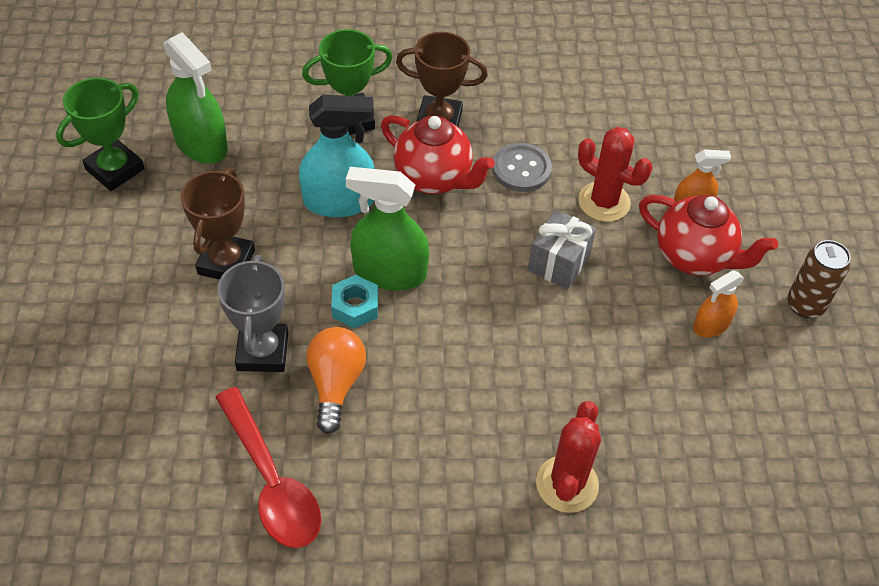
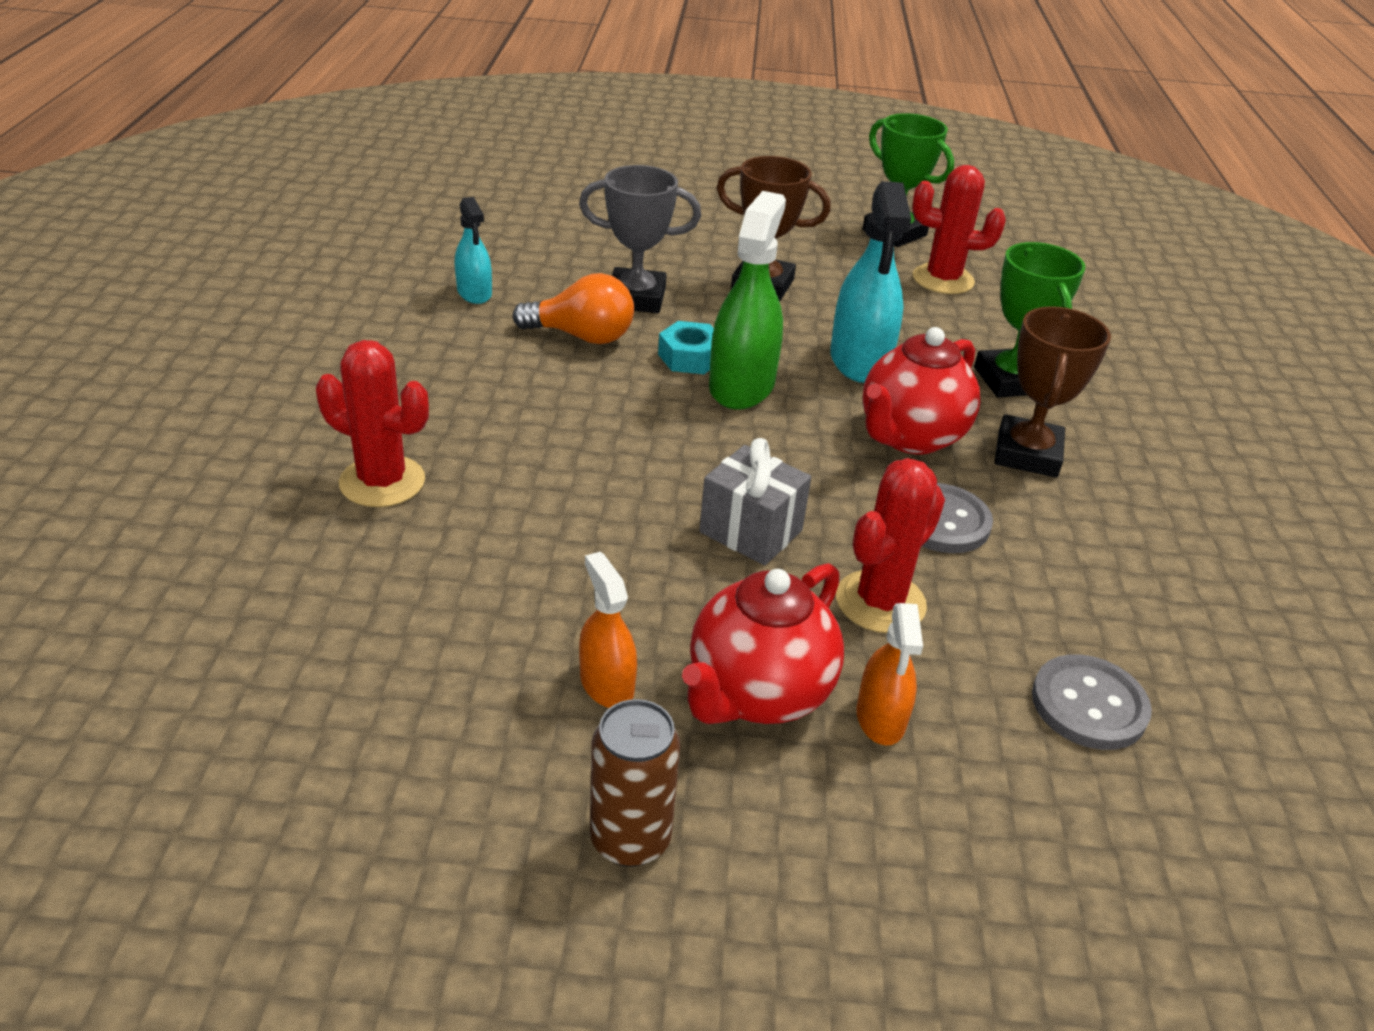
camera: 95 degrees right, 15 degrees down
(201, 144) = (943, 280): green spray bottle -> red cactus
(271, 480) = (474, 293): red spoon -> turquoise spray bottle
(653, 124) = (1089, 705): none -> grey button

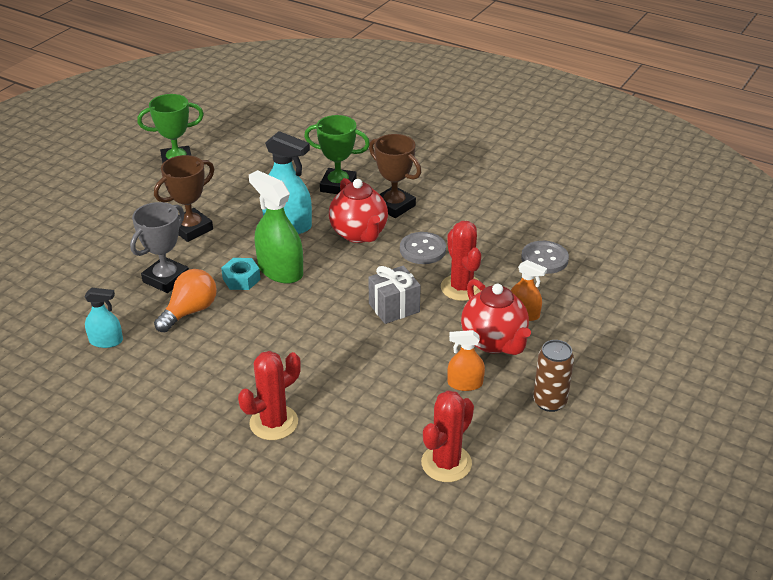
camera: 60 degrees left, 0 degrees up
(943, 280) = (237, 167): red cactus -> red cactus (446, 463)

